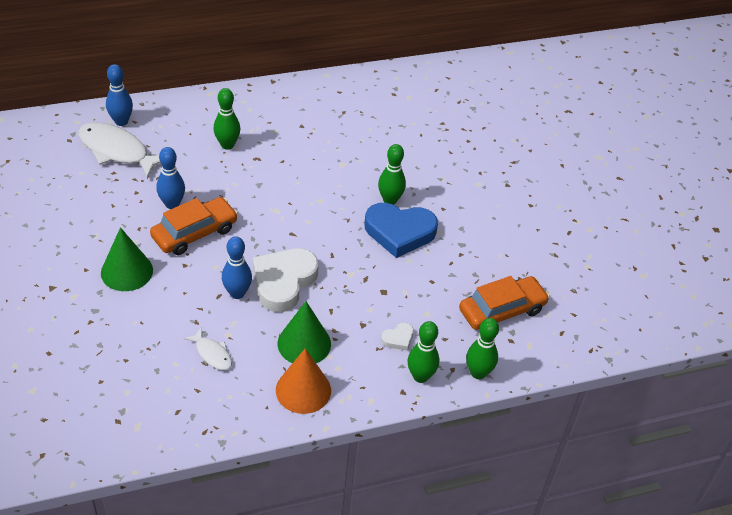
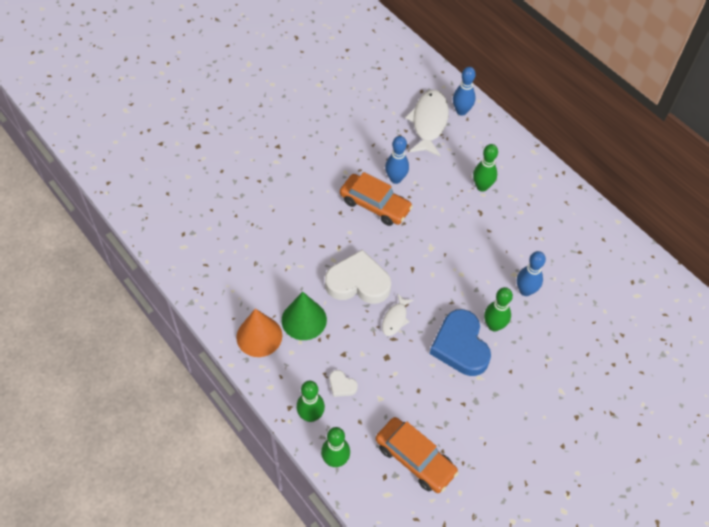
camera: 70 degrees right, 10 degrees up
(127, 271) = (315, 181): green cone -> none
(212, 354) = (265, 264): white fish -> white fish (395, 319)
(237, 293) = (330, 256): blue bowling pin -> blue bowling pin (525, 291)

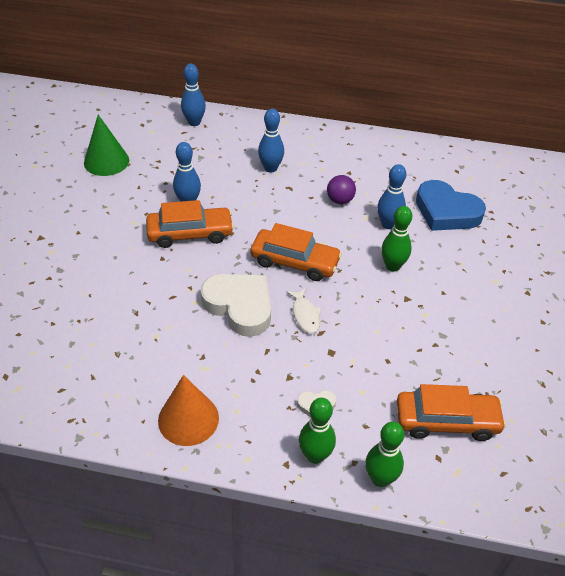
camera: 40 degrees left, 10 degrees down
(304, 320) = (220, 373): green cone -> green cone (106, 161)
(358, 282) = (239, 306): white heart -> white heart turned 75 degrees clockwise
(426, 274) = (294, 262): none -> orange car
(429, 122) = (174, 144): white fish -> none
(460, 346) = (383, 300): blue heart -> blue heart (446, 211)
(482, 187) = (270, 168): green bowling pin -> blue bowling pin
(508, 247) = (340, 200): none -> purple ball

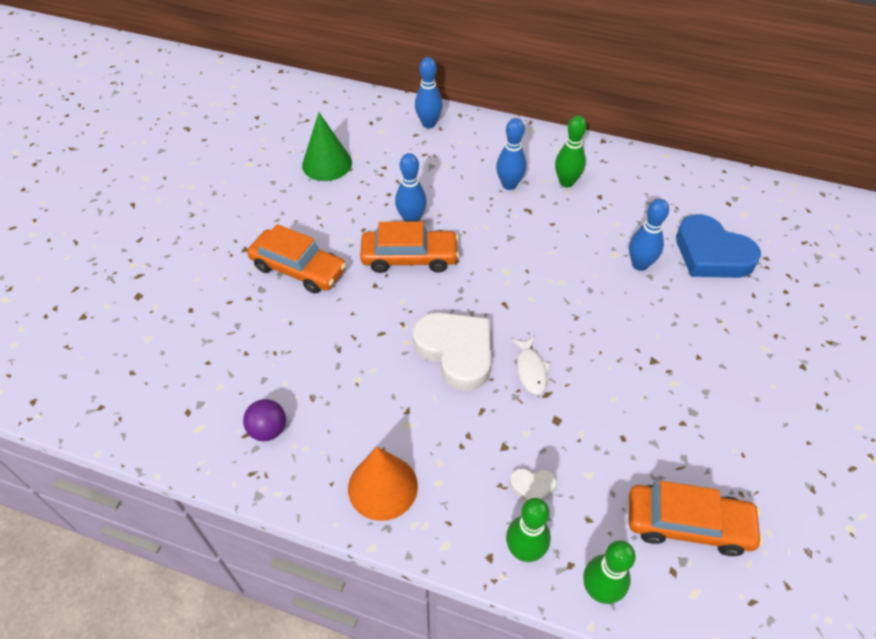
camera: 10 degrees right, 5 degrees up
(294, 262) = (525, 302): orange car -> orange car (298, 269)
(340, 200) = (585, 230): purple ball -> purple ball (268, 430)
(392, 266) = (640, 318): green bowling pin -> green bowling pin (566, 182)

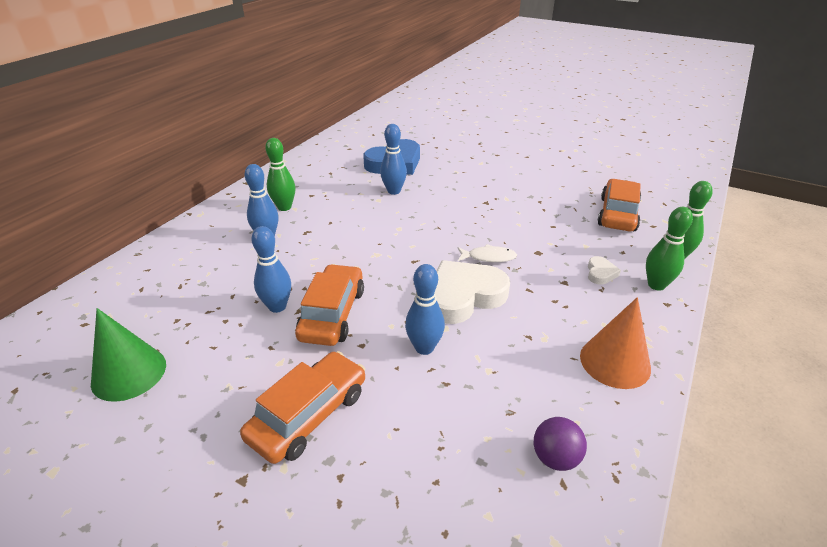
camera: 80 degrees left, 15 degrees down
(428, 124) = (131, 277): blue bowling pin -> blue bowling pin (424, 348)

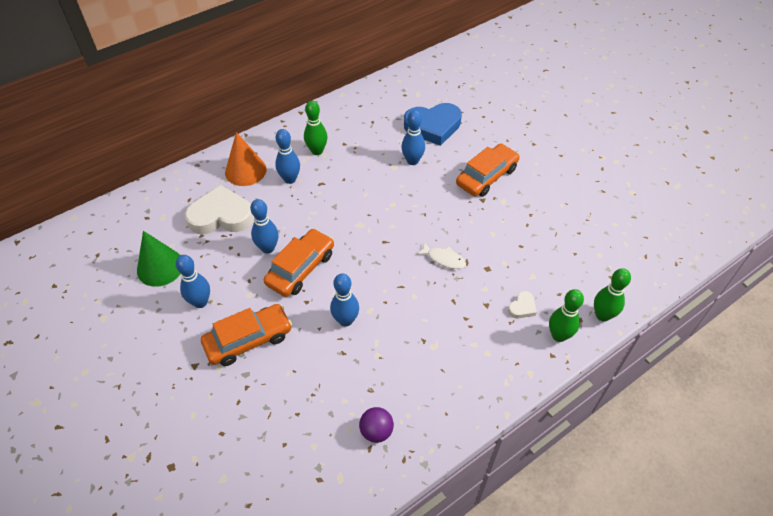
camera: 25 degrees right, 15 degrees up
(212, 394) = (200, 302): none -> blue bowling pin
(463, 296) = (400, 288): white heart -> white heart (221, 216)
(615, 362) = (469, 385): orange cone -> orange cone (245, 171)
(618, 214) = (590, 253): orange car -> orange car (487, 176)

